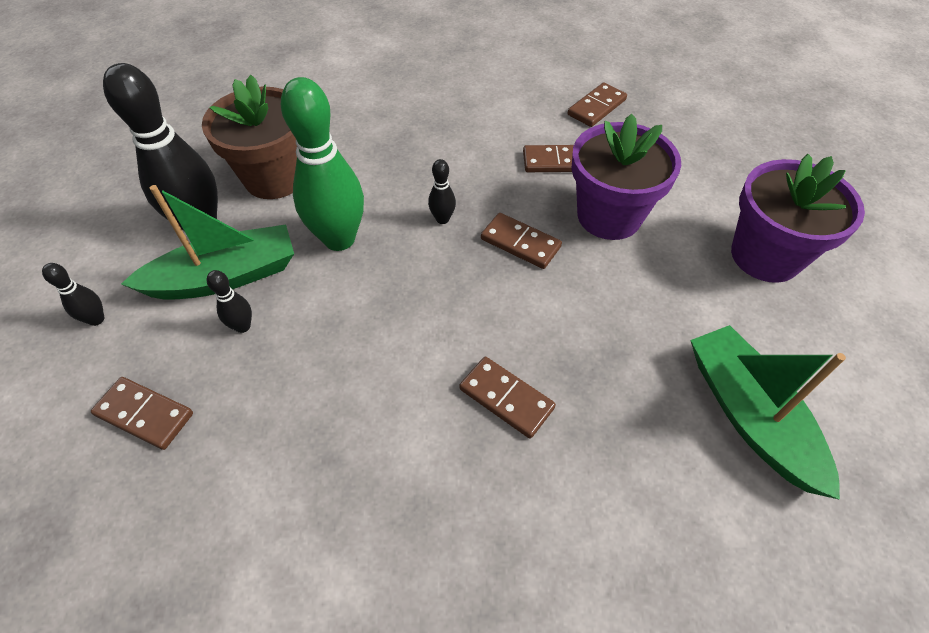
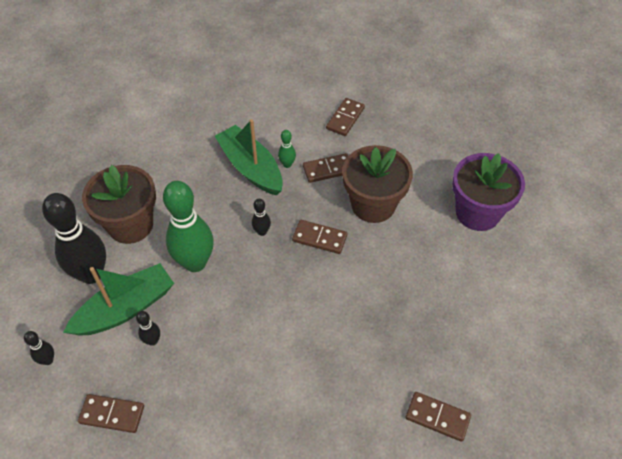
camera: 15 degrees left, 0 degrees up
(503, 146) = (287, 164): none -> green bowling pin
(506, 398) = (339, 347): brown domino -> brown domino (437, 417)
(609, 216) = (373, 205): purple flower pot -> brown flower pot
(749, 415) = (484, 322): green boat -> green boat (251, 168)

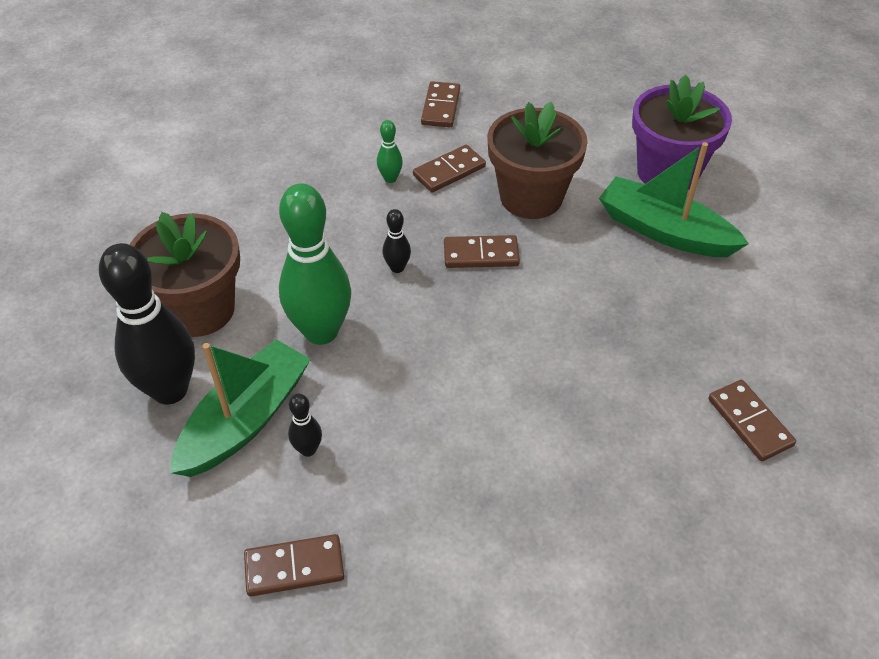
camera: 20 degrees left, 5 degrees down
(48, 360) = (155, 526): black bowling pin -> none
(251, 168) = (341, 195): green boat -> green boat (664, 231)
(437, 417) = (749, 422): brown domino -> brown domino turned 60 degrees clockwise

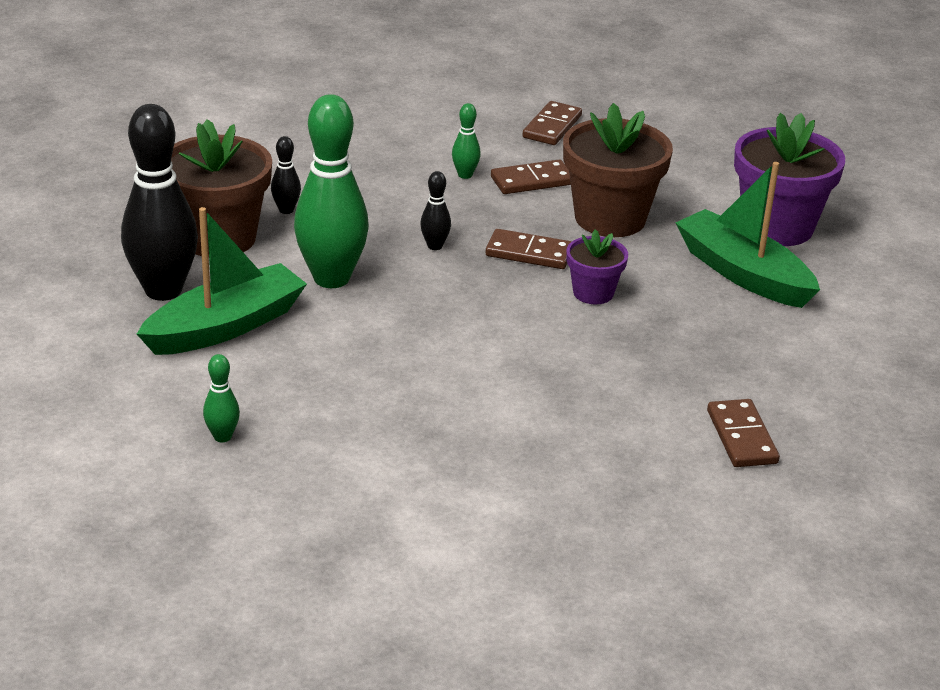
camera: 15 degrees right, 15 degrees down
(294, 567) = (222, 437): brown domino -> green bowling pin
(308, 449) = (275, 360): black bowling pin -> black bowling pin (286, 210)
(553, 286) = (593, 293): none -> purple flower pot

